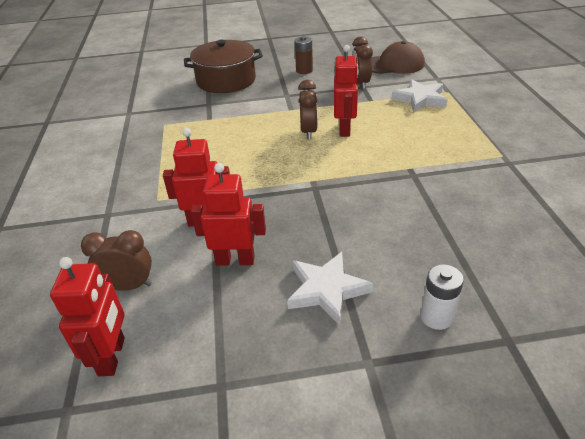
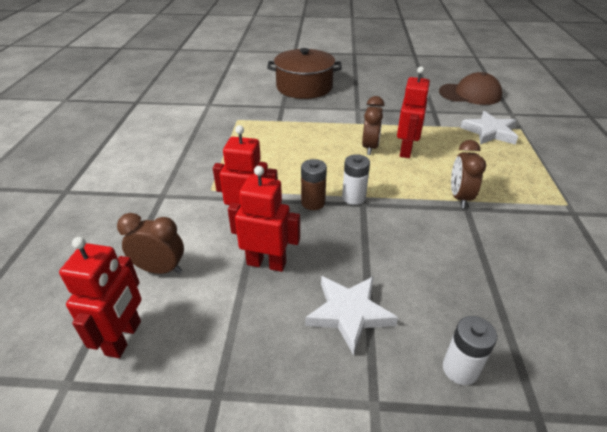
camera: 10 degrees right, 0 degrees up
(304, 70) = (380, 88): brown battery -> brown battery (313, 203)
(304, 183) = (353, 197): none -> white battery
(360, 83) = (432, 108): brown clock -> brown clock (459, 197)

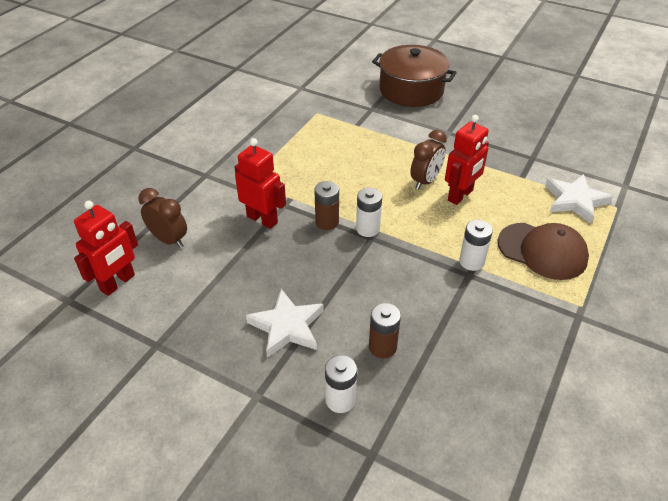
camera: 25 degrees right, 5 degrees up
(266, 263) = (251, 263): red robot -> none
(453, 298) = (382, 347): none -> brown battery
(459, 197) = (471, 262): brown clock -> white battery
(470, 94) = (597, 147): brown cap -> brown cap (542, 251)

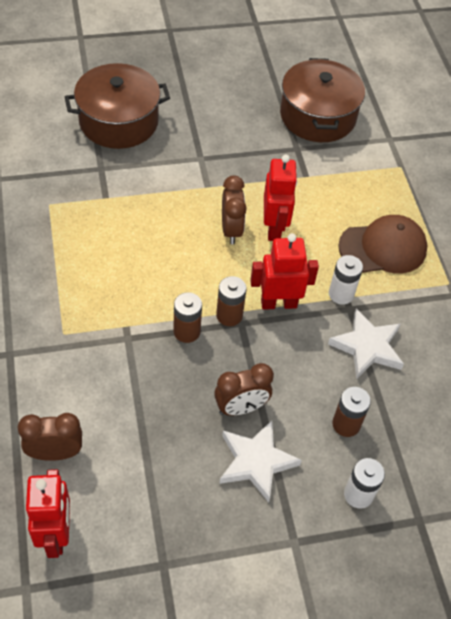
camera: 45 degrees left, 10 degrees up
(262, 219) = (124, 368): red robot -> red robot (278, 303)
(314, 287) = (241, 408): none -> brown clock
(368, 229) = (229, 315): white battery -> brown battery
(572, 146) = (318, 116): none -> brown pot
(575, 201) = (366, 178): white star -> white star (367, 347)

